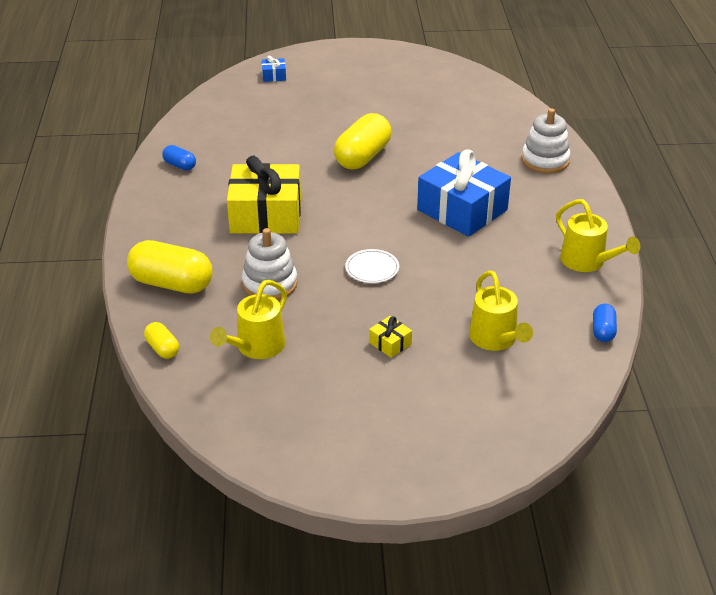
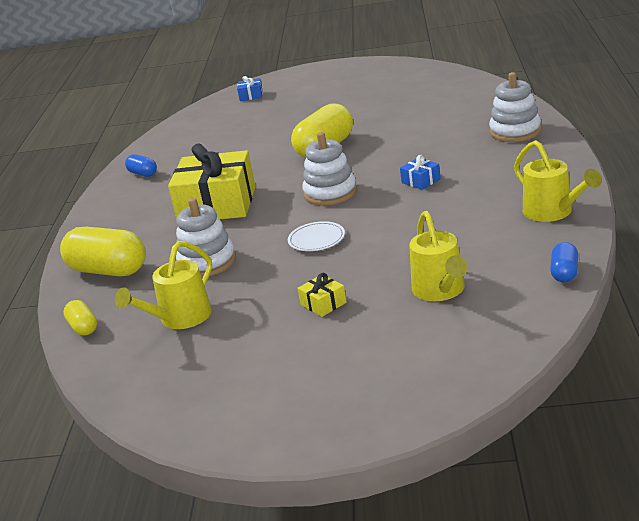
camera: 10 degrees right, 10 degrees down
(376, 214) = (330, 193): none -> white stacking toy
(462, 210) = (421, 181): blue gift -> blue gift, size x0.41

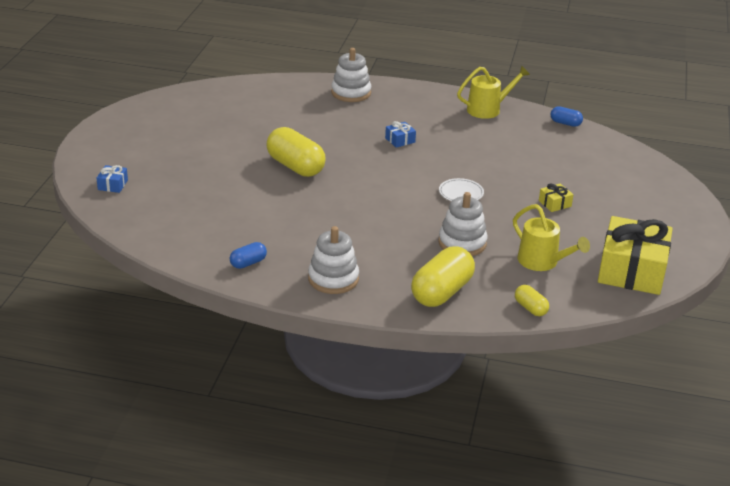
camera: 85 degrees left, 5 degrees up
(83, 327) = (530, 308): yellow capsule -> yellow capsule turned 75 degrees clockwise
(217, 205) = (360, 229): yellow gift -> yellow gift (632, 270)
(330, 193) = (386, 177): white stacking toy -> white stacking toy (333, 279)
(441, 291) = (563, 162): yellow watering can -> none

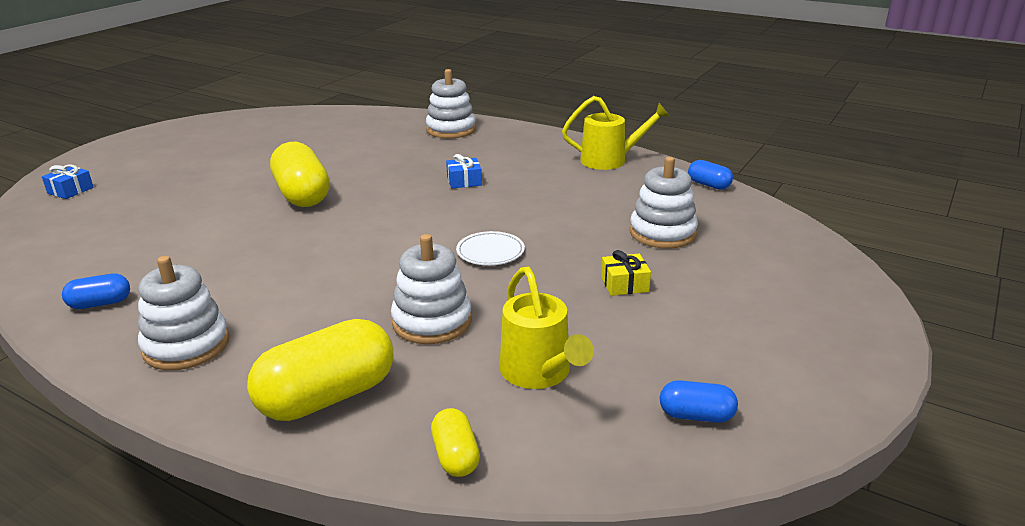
camera: 20 degrees right, 5 degrees down
(556, 165) = (662, 233): none -> white stacking toy
(632, 270) = (696, 416): yellow gift -> blue capsule

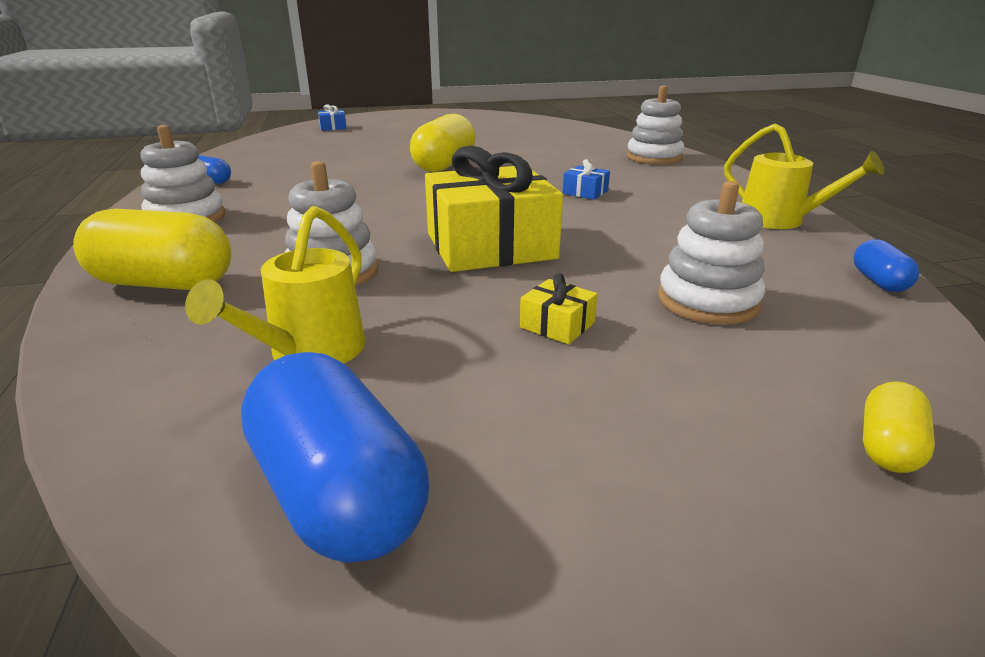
camera: 45 degrees right, 0 degrees up
(455, 456) = (113, 372): yellow capsule -> yellow capsule (888, 447)
(490, 252) = (490, 246): white plate -> yellow gift
(696, 416) = (338, 494): blue capsule -> blue capsule, size x2.00

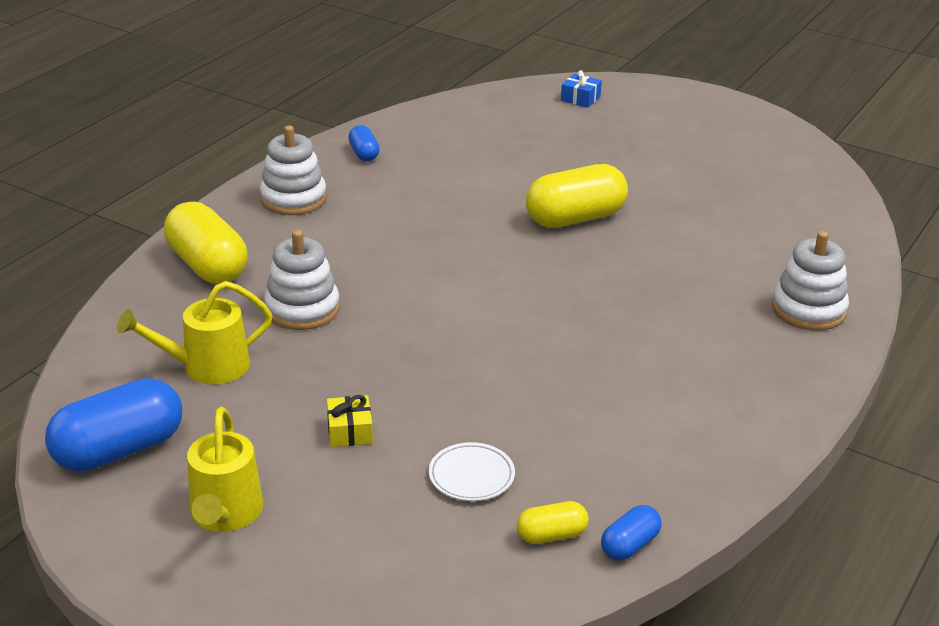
camera: 45 degrees right, 5 degrees up
(338, 494) = (119, 450): blue capsule -> blue capsule turned 45 degrees clockwise
(490, 246) = (432, 342): yellow gift -> none
(585, 192) = (624, 323): blue gift -> none
(708, 301) = (471, 476): white stacking toy -> white plate
(780, 221) = (715, 453): yellow watering can -> yellow watering can (225, 515)
(888, 447) = (358, 603): yellow capsule -> yellow capsule (551, 535)

